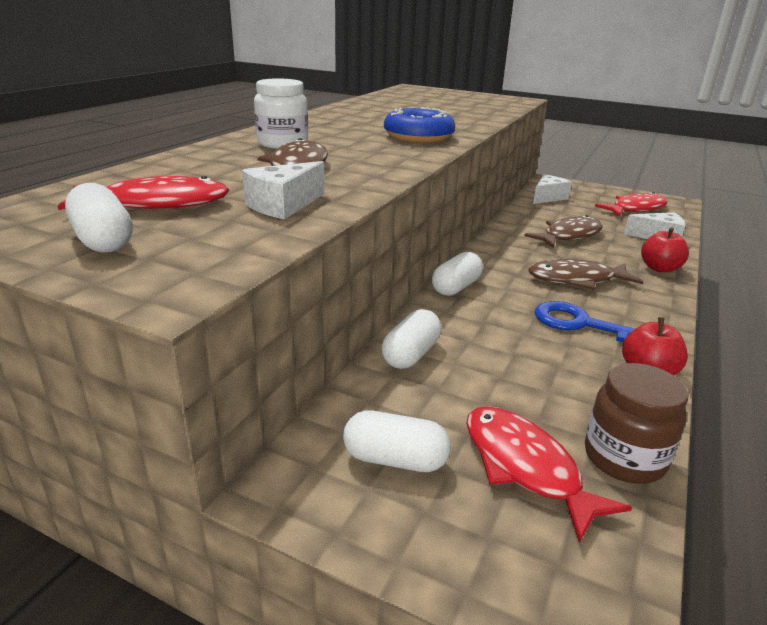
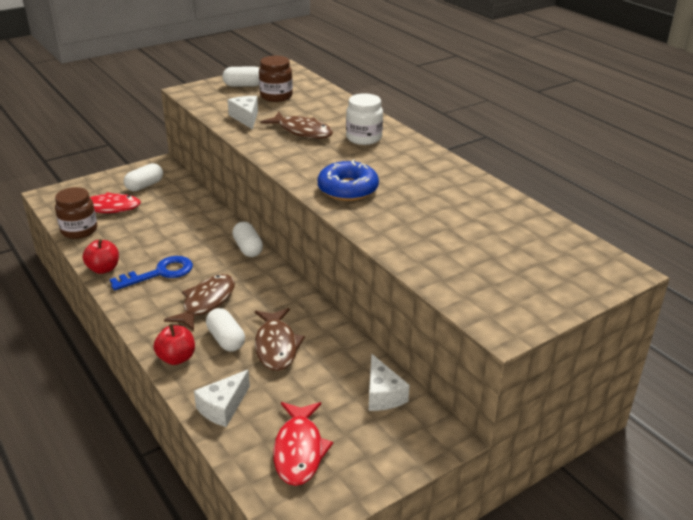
camera: 120 degrees right, 5 degrees up
(157, 204) = (276, 96): red fish -> brown jar
(411, 354) = (200, 210): white capsule -> white capsule (226, 339)

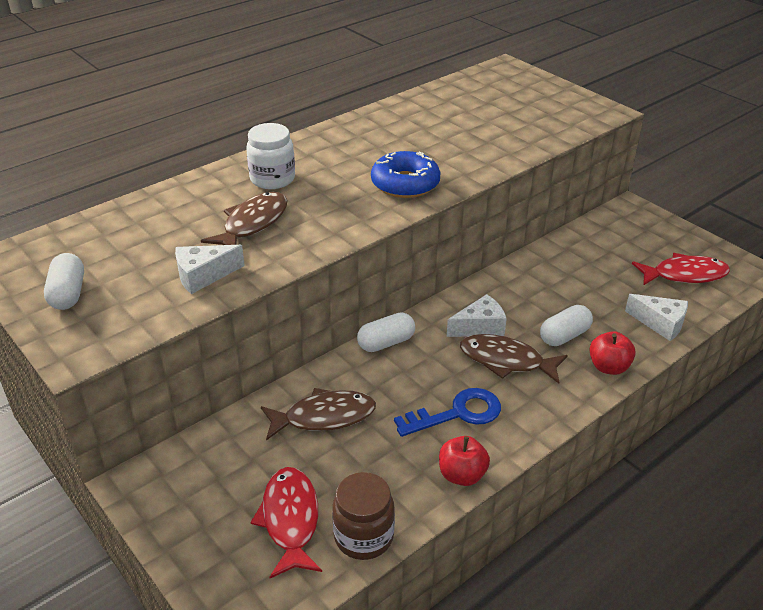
camera: 95 degrees left, 5 degrees up
(145, 186) = (213, 486): white capsule -> none
(160, 273) = (458, 413): blue key -> blue key turned 105 degrees clockwise
(276, 96) = (123, 256): brown jar -> none
(276, 346) = (560, 300): brown fish -> brown fish (324, 417)
(382, 394) = (598, 236): white cheese -> white cheese (480, 327)

